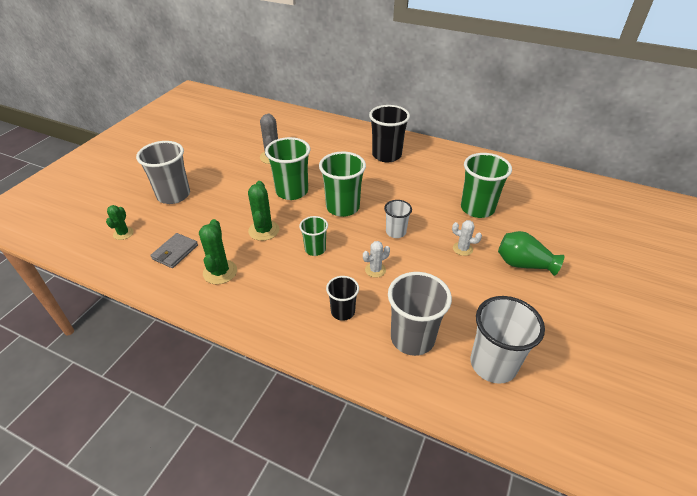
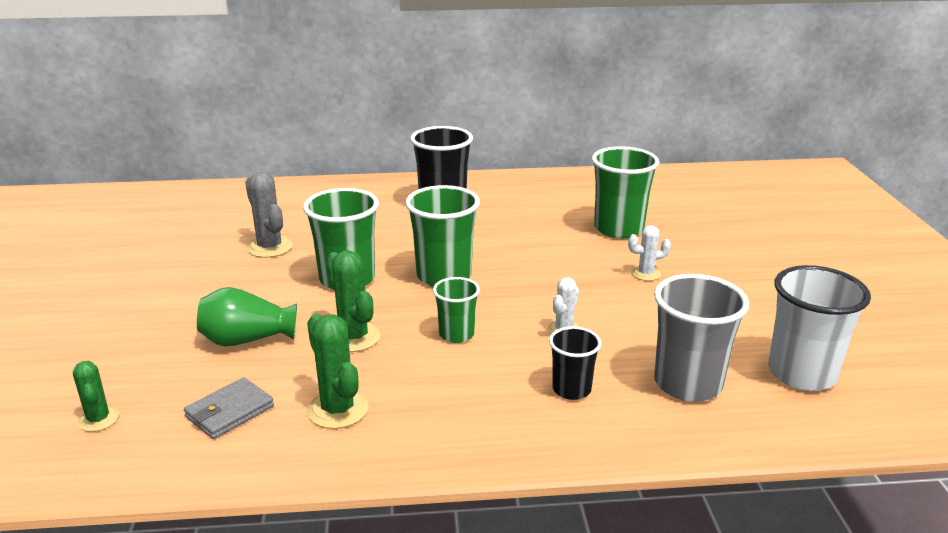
camera: 30 degrees left, 15 degrees down
(173, 195) = (143, 340): grey cup -> none
(175, 252) = (229, 411): grey wallet -> grey wallet turned 45 degrees clockwise
(395, 232) = (546, 282): white cup -> none
(523, 264) = (728, 267): green vase -> green vase (247, 339)

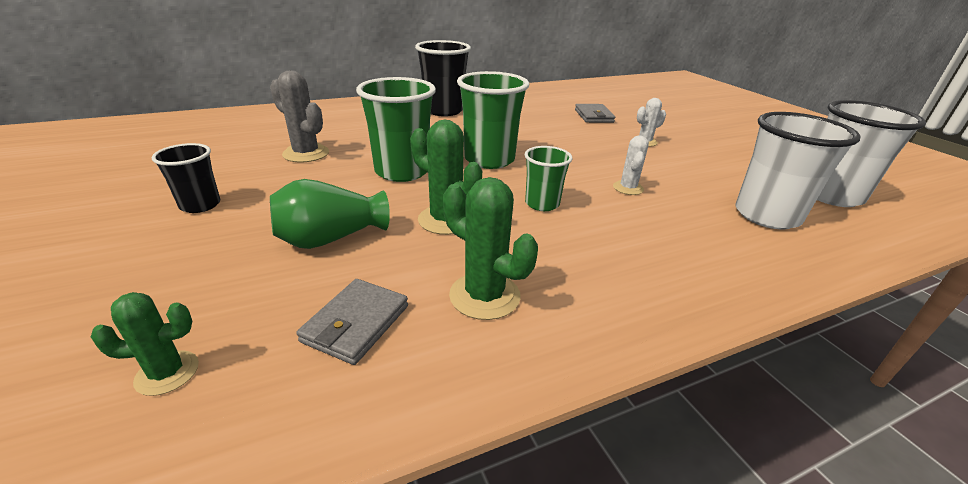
camera: 20 degrees left, 5 degrees up
(98, 419) = (167, 373): green cactus -> green cactus turned 60 degrees counterclockwise
(571, 389) = (685, 235): black cup -> black cup (200, 205)
(618, 229) = (593, 116): green cup -> grey wallet
(688, 384) = (766, 215): grey cup -> white cup

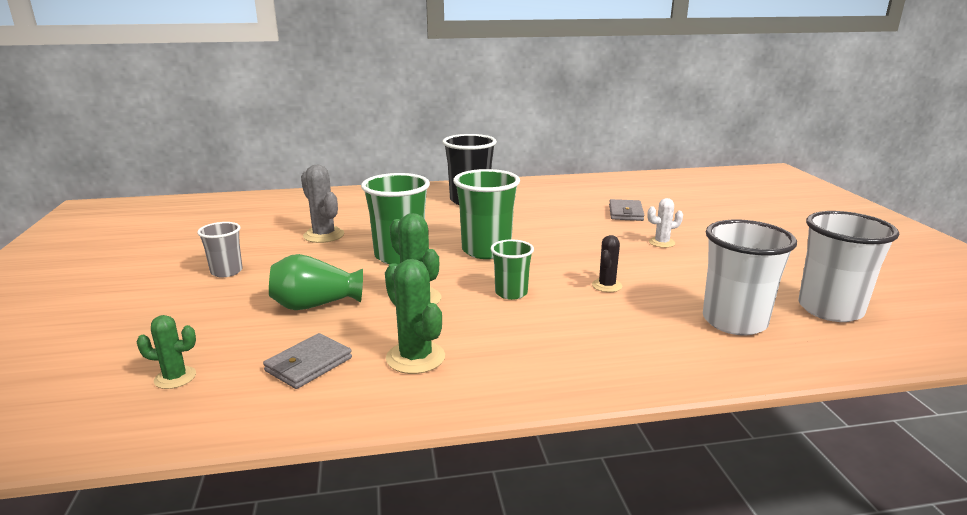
camera: 15 degrees right, 10 degrees down
(200, 205) = (226, 271): black cup -> grey cup
(628, 188) = (607, 286): white cactus -> black cactus

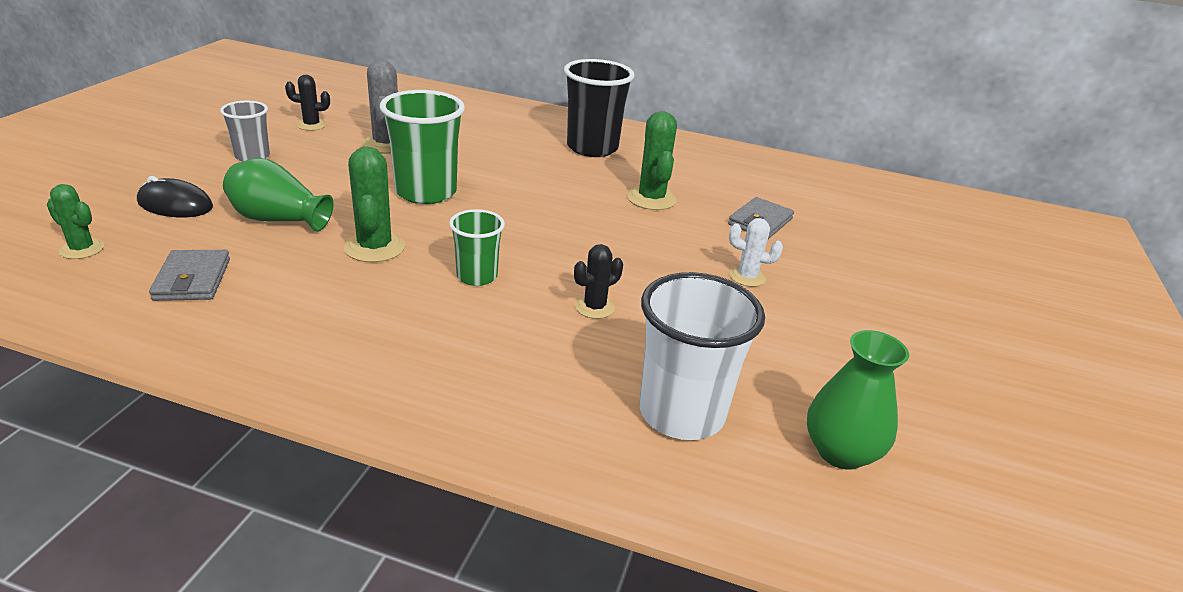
camera: 25 degrees right, 10 degrees up
(211, 322) = (175, 204): none -> black mouse
(244, 239) = (311, 125): none -> black cactus
(308, 364) = (192, 279): grey wallet -> grey wallet turned 75 degrees counterclockwise
(415, 358) = (287, 311): green cactus -> green cactus (651, 199)
(486, 250) = (522, 216): green cup -> none
(830, 309) = (840, 452): white cup -> green vase

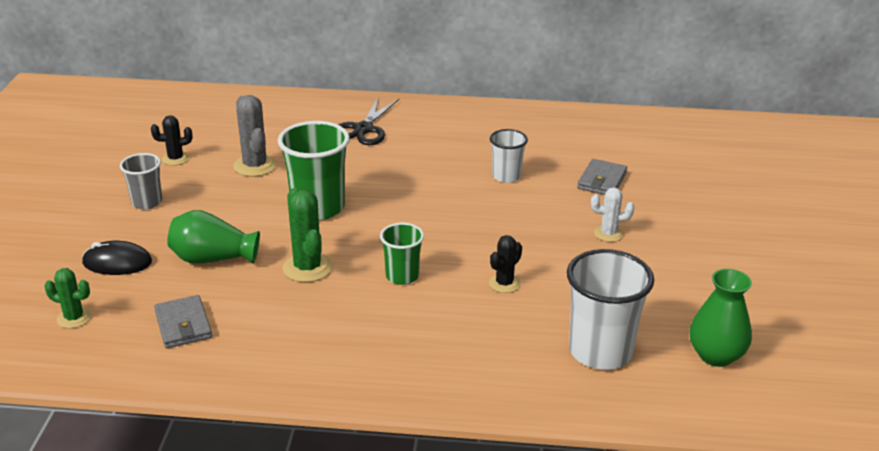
camera: 10 degrees left, 0 degrees up
(520, 132) = (363, 129): none -> black scissors
(592, 148) = (434, 134): black cup -> none
(651, 199) = (506, 176): green cactus -> white cup

